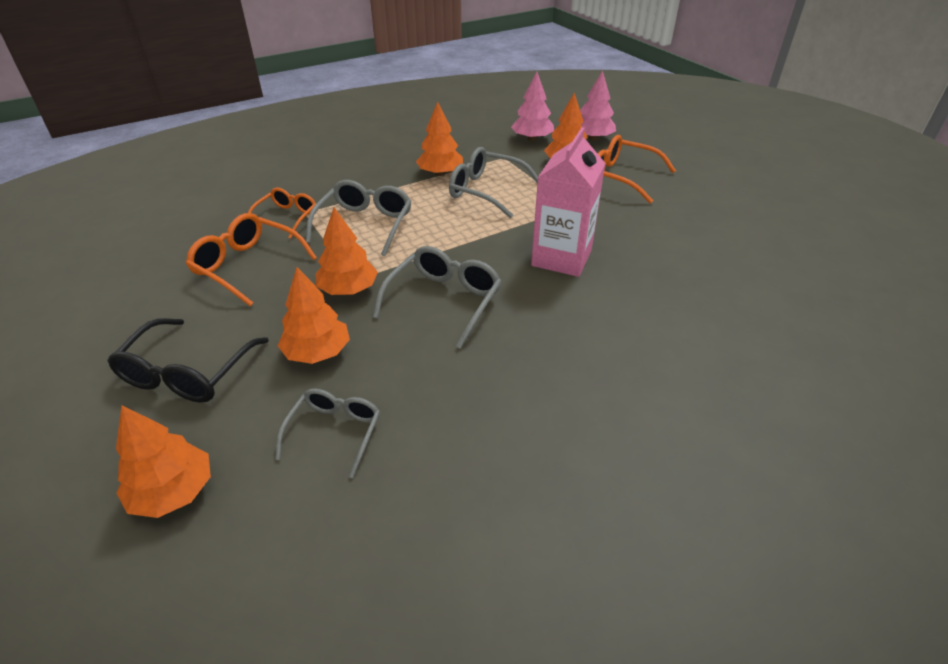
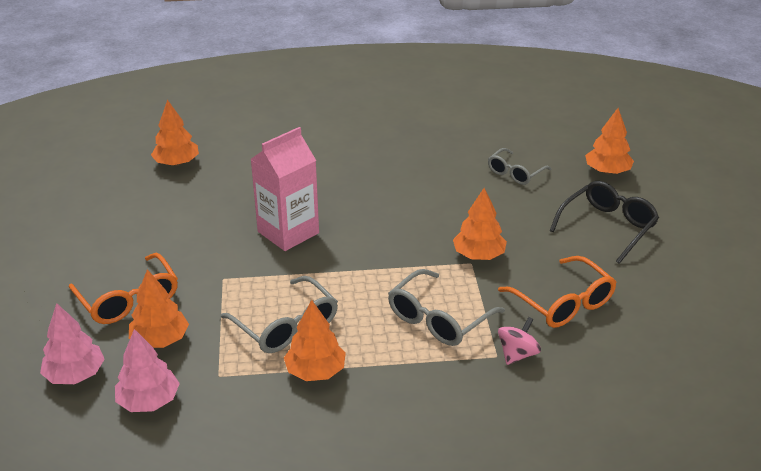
camera: 155 degrees left, 5 degrees down
(287, 217) = (517, 354): orange glasses -> pink spinning top
(317, 352) = (515, 216): orange tree -> orange tree (177, 163)
(444, 300) = (407, 225): grey glasses -> none

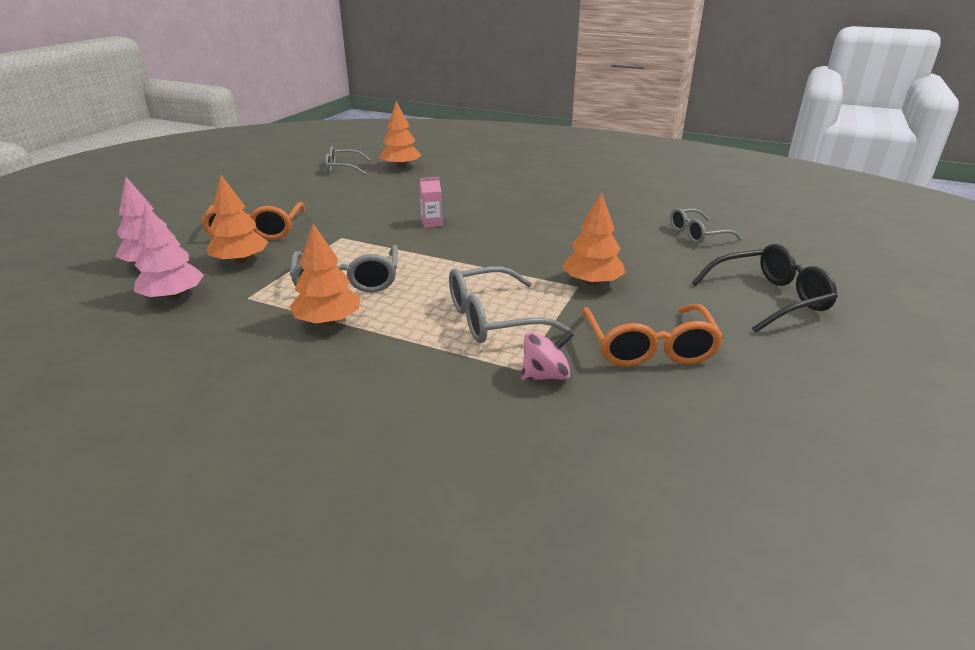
camera: 30 degrees right, 5 degrees down
(115, 183) = (342, 168): none -> grey glasses
(288, 232) = (431, 223): pink carton -> pink carton, size x0.42
(607, 171) = (809, 255): orange tree -> none

